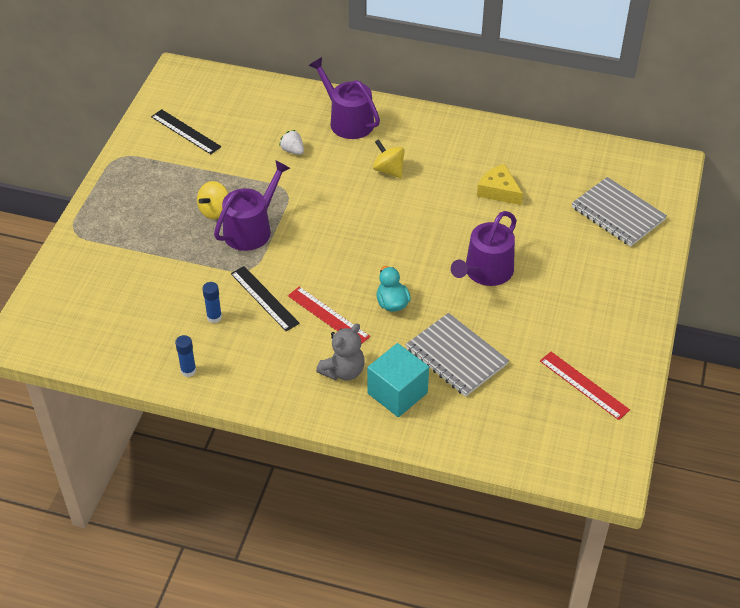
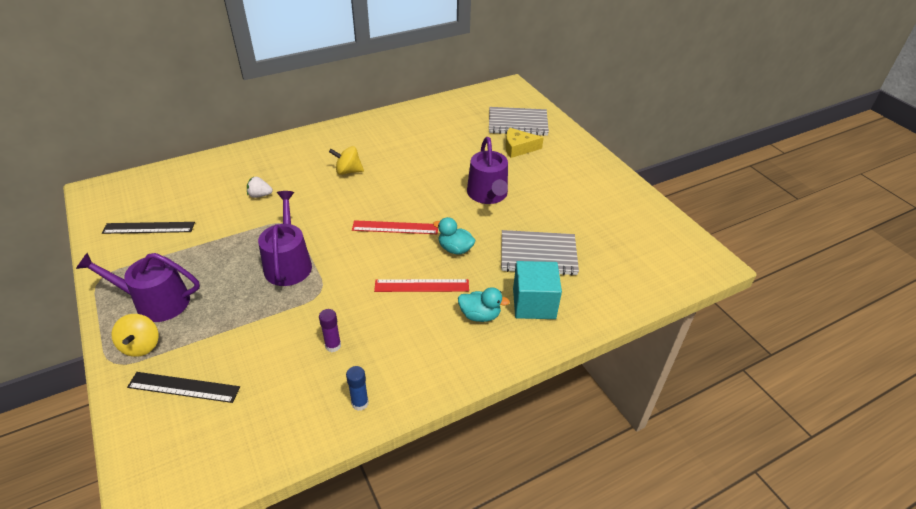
camera: 45 degrees left, 5 degrees down
(214, 317) = (333, 346): blue glue stick -> purple glue stick
(215, 211) = (241, 268): yellow spinning top -> yellow spinning top (141, 346)
(264, 298) = (358, 305): black ruler -> black ruler (184, 387)
(343, 371) = (480, 315): grey teddy bear -> turquoise duck
(347, 121) = (281, 157): purple watering can -> purple watering can (156, 302)
(498, 191) = (435, 146): yellow cheese -> yellow cheese (518, 148)
(584, 385) = (628, 222): red ruler -> red ruler (395, 227)

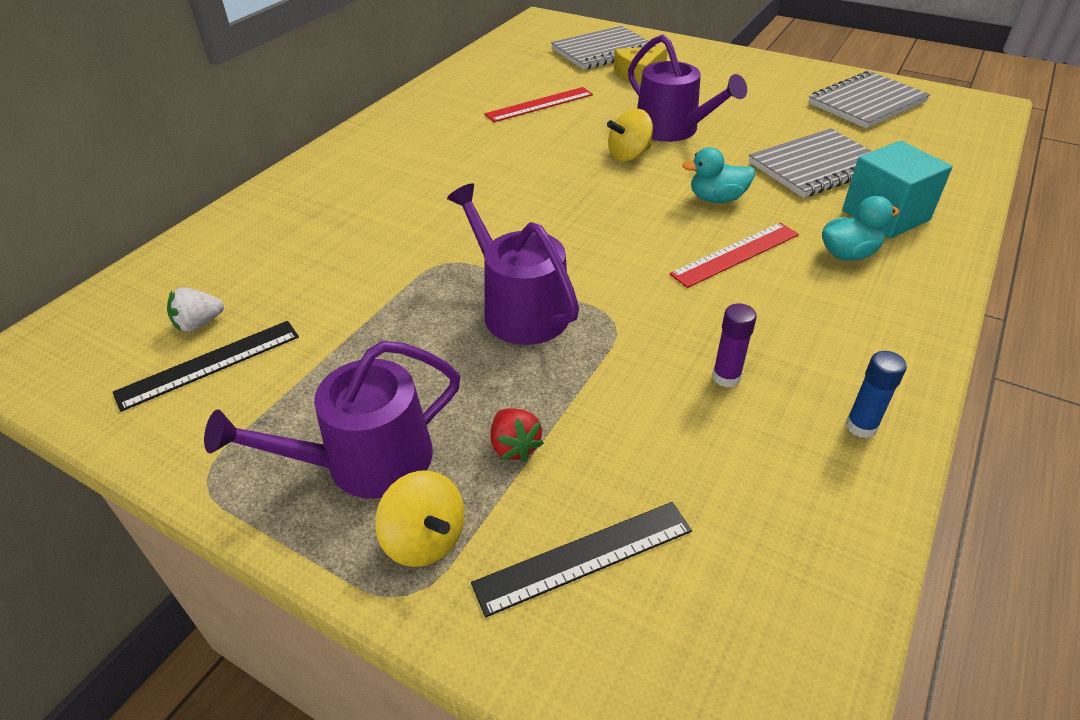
camera: 30 degrees left, 0 degrees up
(212, 327) = (514, 446): none -> red strawberry
(260, 195) = (355, 245): white strawberry -> white strawberry (199, 324)
(348, 171) = (454, 169): yellow spinning top -> yellow spinning top (629, 155)
(395, 227) = (609, 206): red ruler -> red ruler (539, 104)
(632, 226) = (866, 103): none -> grey notebook

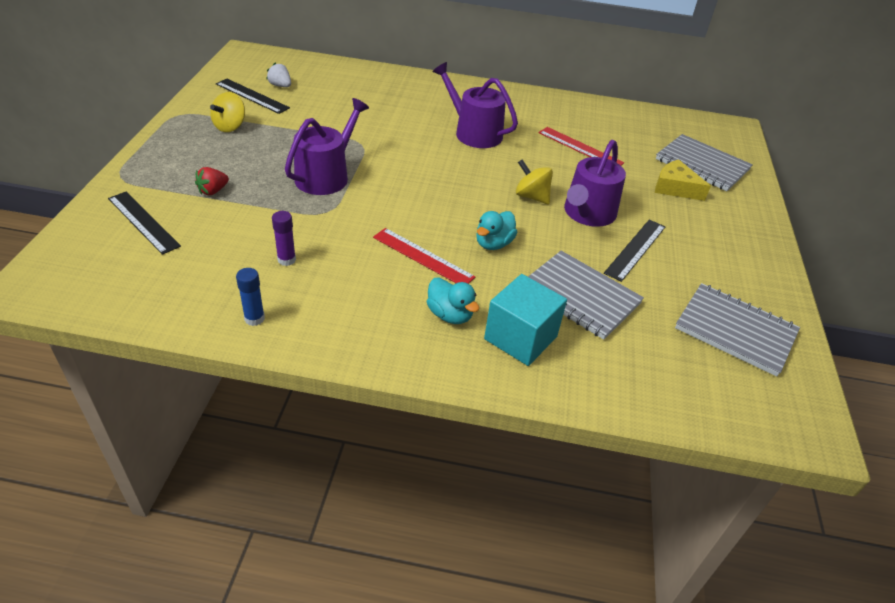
camera: 65 degrees right, 0 degrees up
(366, 462) = (195, 151): purple watering can -> purple watering can (474, 132)
(425, 539) = (150, 175): yellow spinning top -> yellow spinning top (230, 126)
(717, 199) = (493, 243): turquoise duck -> turquoise duck turned 120 degrees counterclockwise
(740, 119) = (635, 249): none -> black ruler

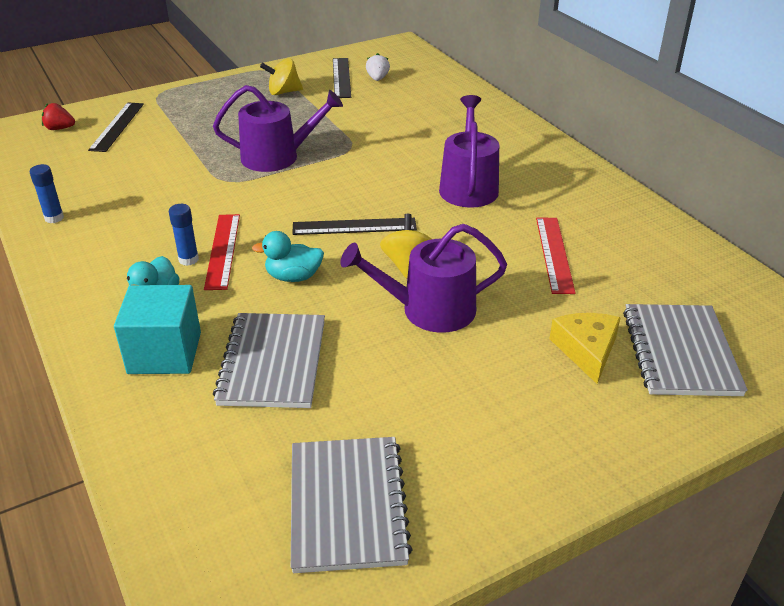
camera: 55 degrees right, 5 degrees down
(213, 191) = (188, 128): red strawberry -> red strawberry (59, 128)
(286, 260) = (140, 196): purple glue stick -> none
(414, 277) = (188, 259): none -> blue glue stick
(635, 249) = (409, 368): black ruler -> black ruler (354, 226)

